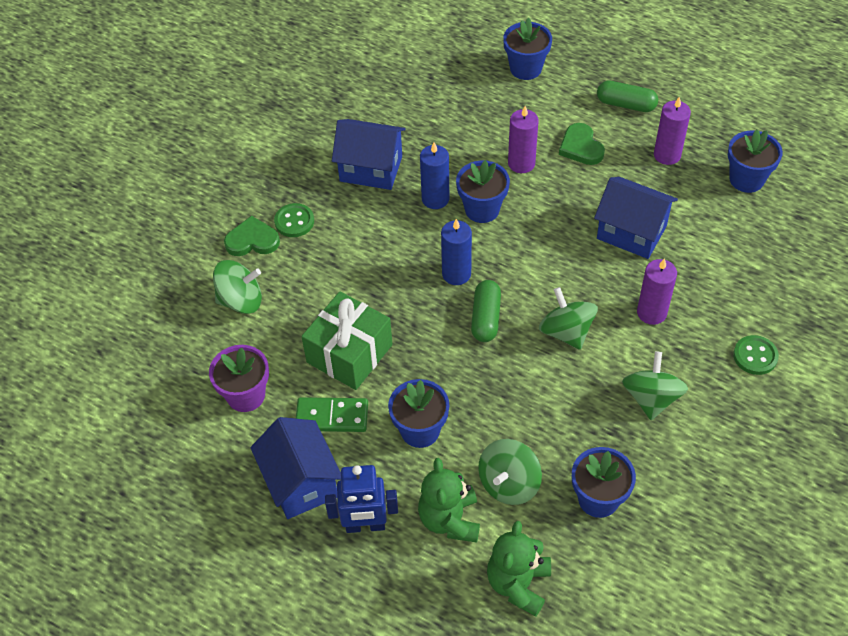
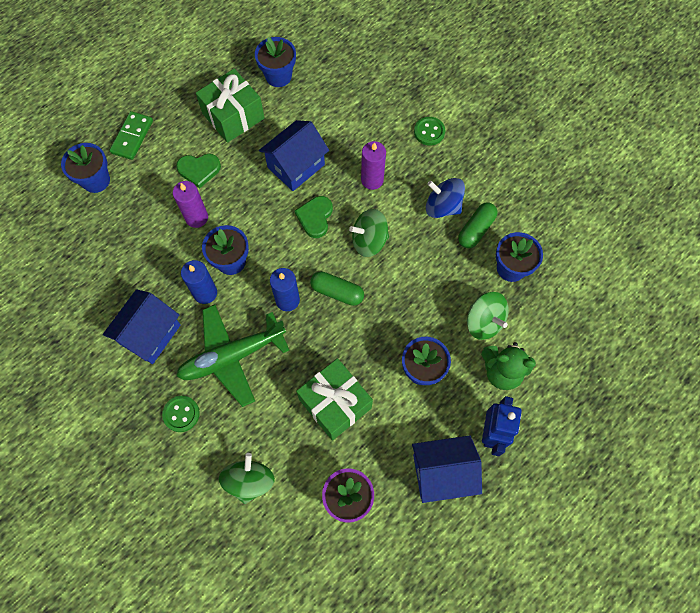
camera: 75 degrees left, 15 degrees up
(252, 240) = (187, 456): green heart -> green heart (315, 217)
(332, 416) = (390, 433): green domino -> green domino (132, 137)
(371, 244) = (232, 356): none -> green plane
(518, 584) = (562, 341): green teddy bear -> none
(626, 104) = (170, 124): green capsule -> green capsule (476, 229)
(651, 398) = (442, 206): green spinning top -> blue spinning top
(667, 155) = (233, 116): purple candle -> green gift

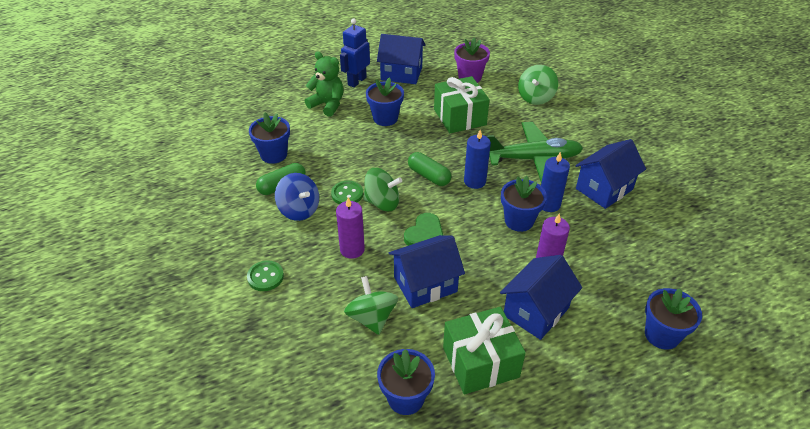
camera: 160 degrees left, 25 degrees down
(132, 137) = (615, 374): green domino -> none
(181, 414) = (581, 138): green button -> green button (347, 194)
(199, 170) = (536, 311): green heart -> blue house
(484, 322) = (320, 131): green spinning top -> green spinning top (372, 318)

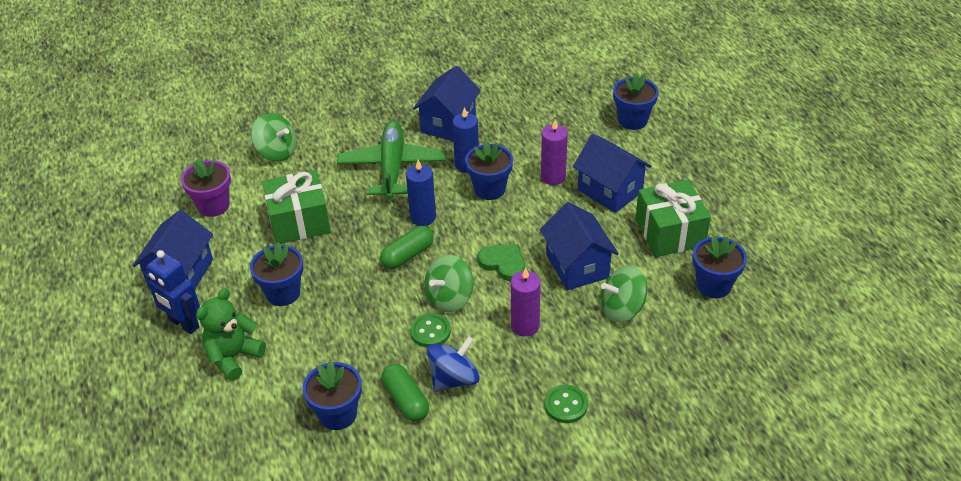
camera: 85 degrees left, 0 degrees up
(382, 202) = (449, 298): green spinning top -> green spinning top turned 150 degrees counterclockwise
(604, 189) = (448, 124): blue house -> blue house turned 60 degrees clockwise

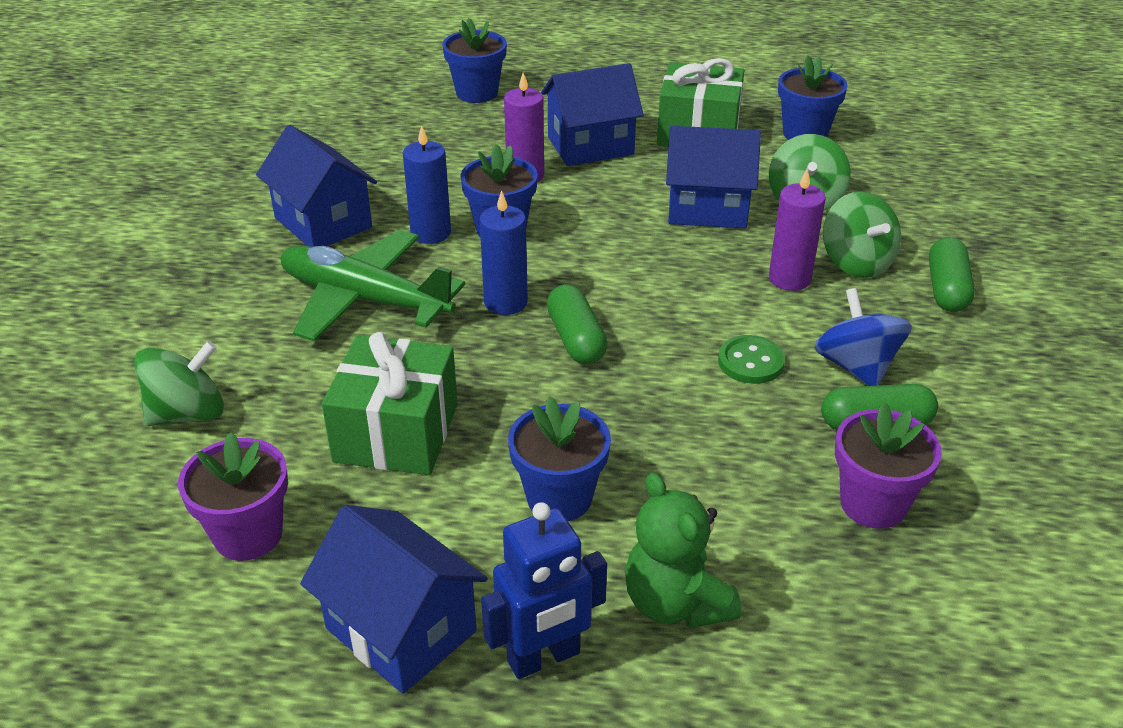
camera: 65 degrees left, 5 degrees down
(337, 414) = (873, 504): blue flower pot -> purple flower pot
(449, 298) = (695, 326): green spinning top -> green spinning top (856, 262)
(503, 263) = (659, 261): green heart -> none
(565, 405) = (947, 289): green button -> green capsule

